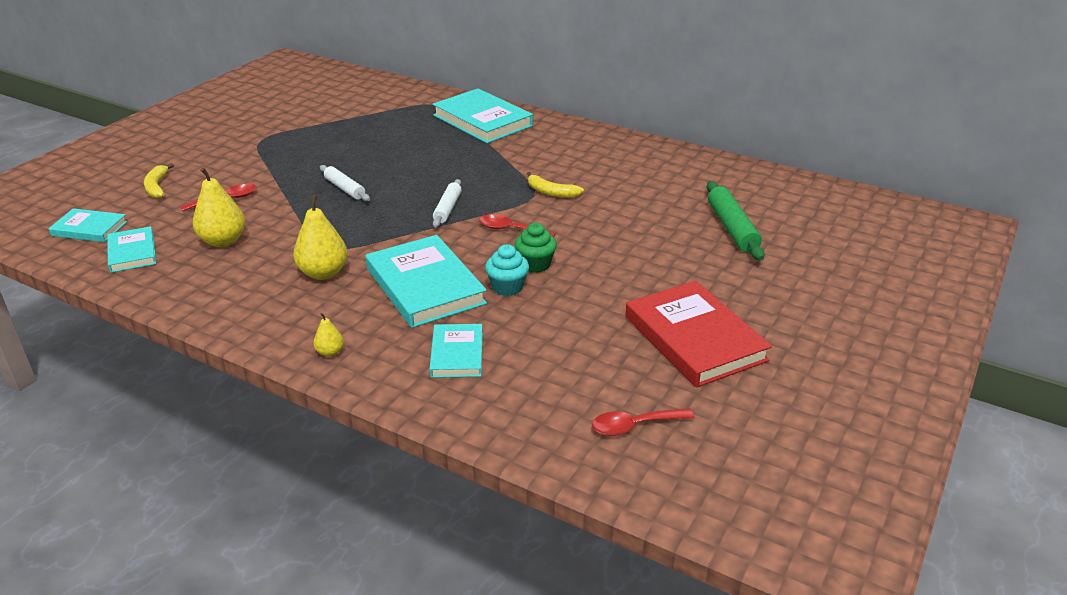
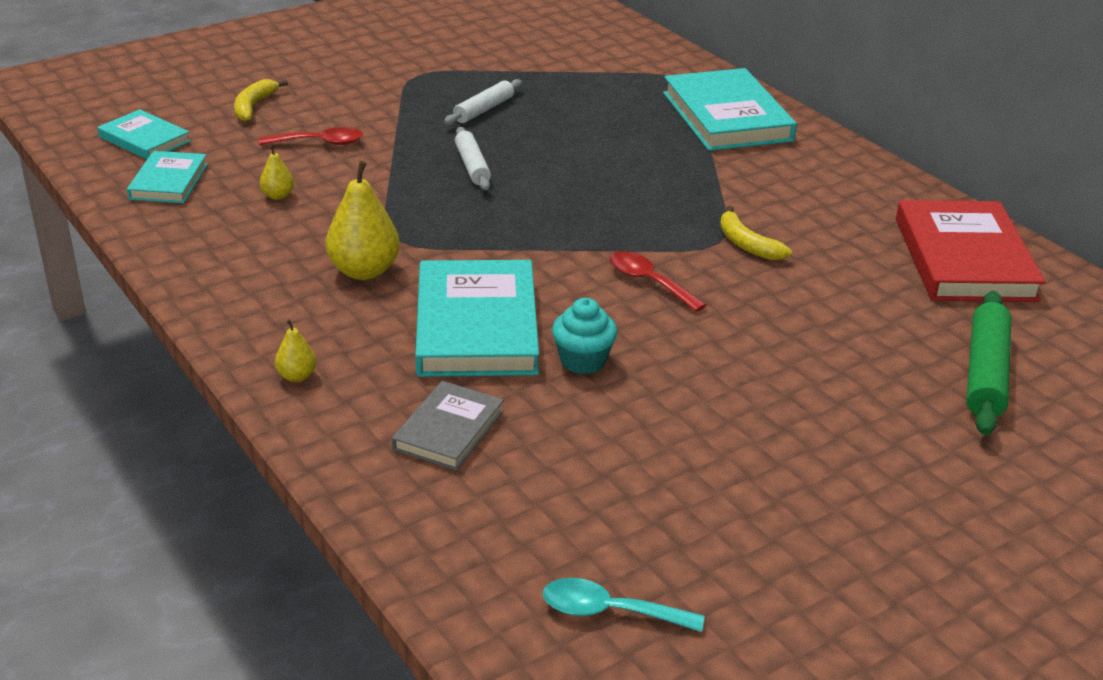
camera: 25 degrees right, 0 degrees up
(223, 241) = (278, 196): yellow pear -> yellow pear, size x0.50
(447, 208) = (585, 229): white rolling pin -> white rolling pin (483, 110)
(457, 354) = (449, 430): turquoise book -> grey book
(535, 264) = (645, 341): green cupcake -> none
(634, 426) = (610, 611): red spoon -> turquoise spoon
(694, 338) = (795, 519): red book -> red book (964, 259)

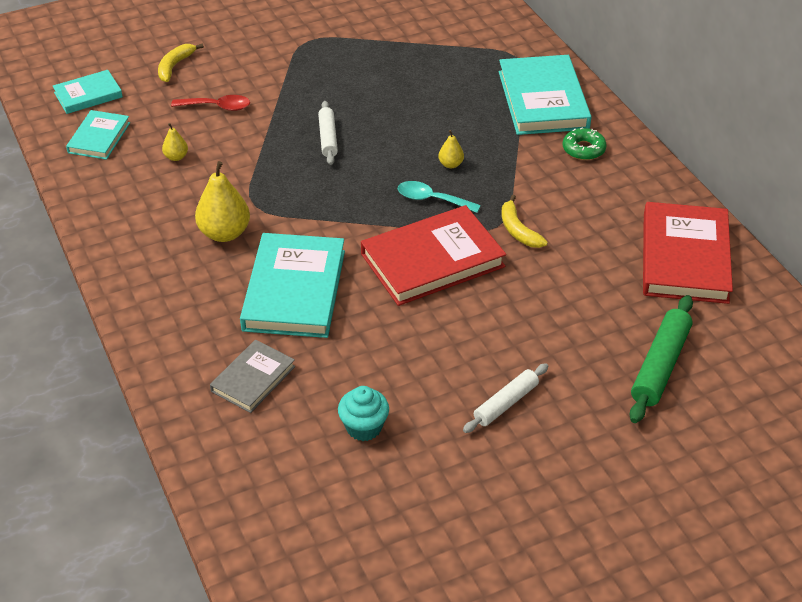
camera: 10 degrees right, 10 degrees up
(144, 139) = (88, 95): turquoise book -> turquoise book turned 75 degrees counterclockwise
(297, 376) = (158, 323): yellow pear -> yellow pear (450, 164)
(483, 110) = (351, 81): white rolling pin -> white rolling pin (506, 403)
(583, 361) = (363, 328): turquoise cupcake -> turquoise cupcake (364, 427)
(610, 611) = (325, 534): turquoise spoon -> turquoise spoon (432, 199)
(649, 282) = (432, 260): red spoon -> red book
(795, 160) = (583, 149): none -> green donut

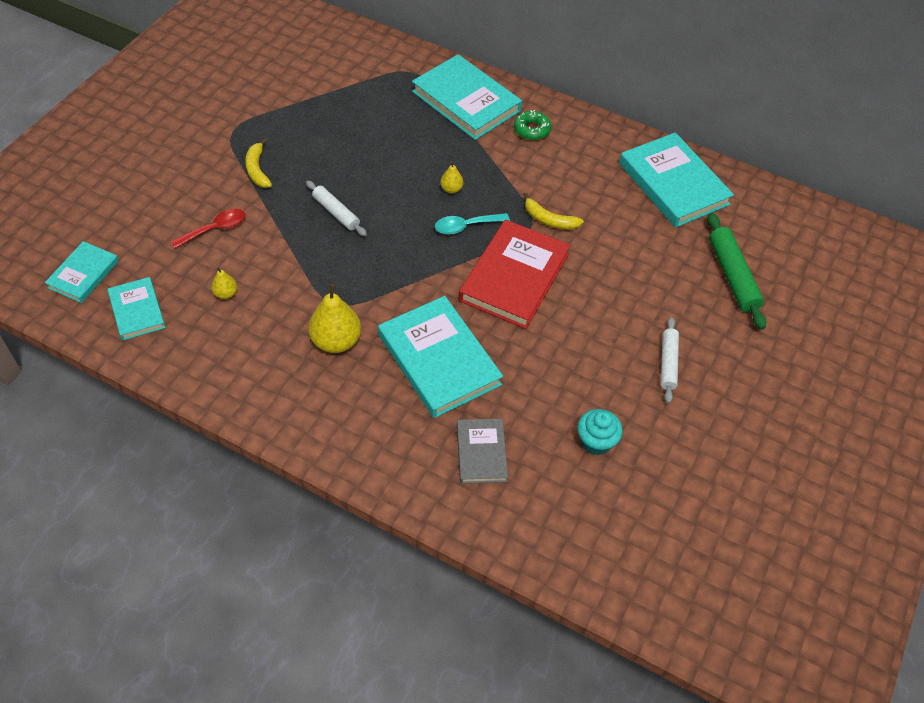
camera: 40 degrees left, 10 degrees up
(174, 66) = (138, 208): yellow banana -> yellow banana (257, 170)
(685, 258) = (673, 184): red book -> turquoise book

